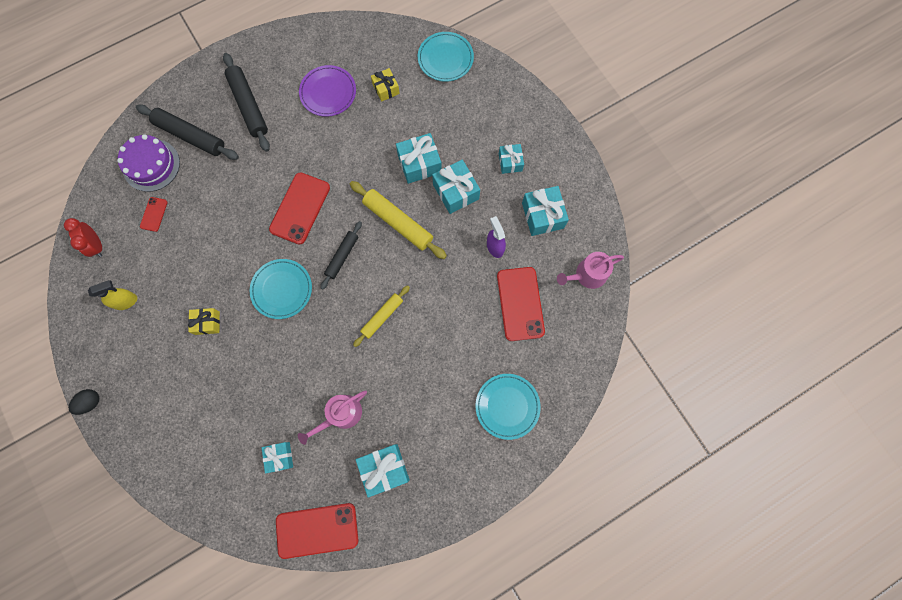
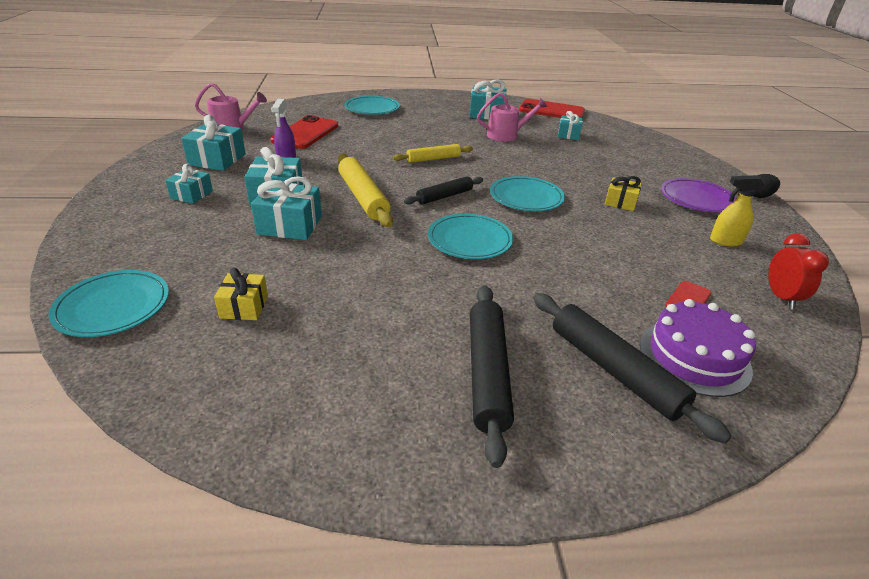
camera: 155 degrees left, 40 degrees down
(300, 208) = (469, 240): red phone -> turquoise plate
(328, 92) = (336, 337): purple plate -> purple plate (697, 199)

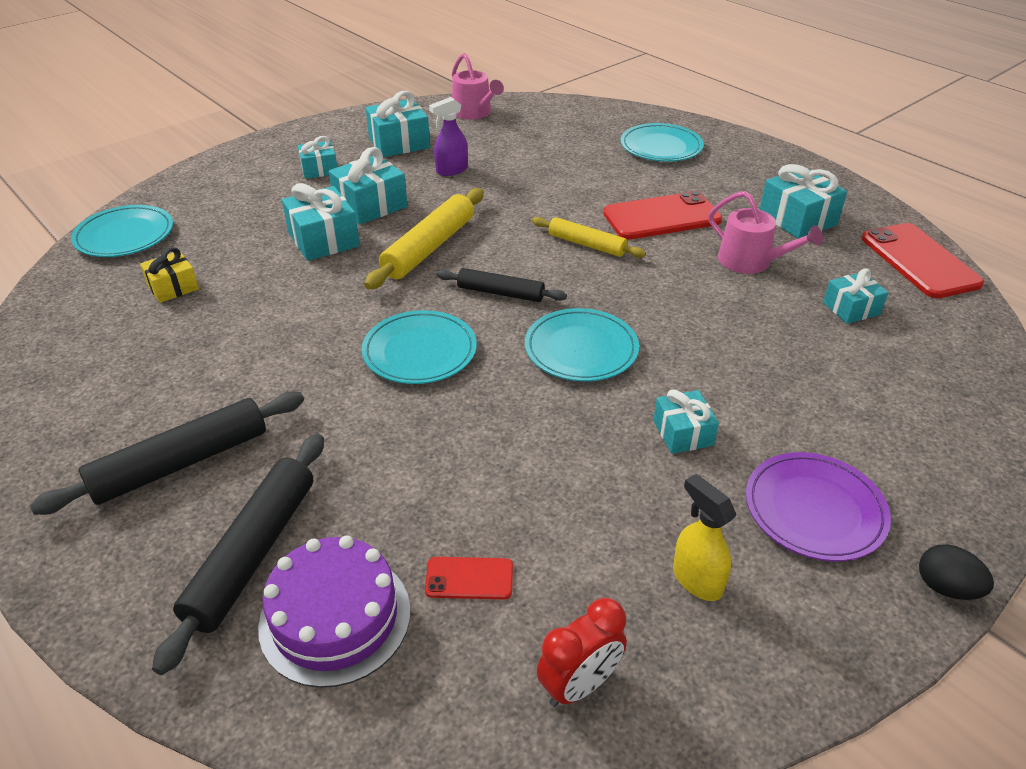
camera: 55 degrees right, 5 degrees up
(305, 133) = (526, 148): red phone -> red phone (661, 217)
(620, 202) = (683, 433): yellow gift -> turquoise gift

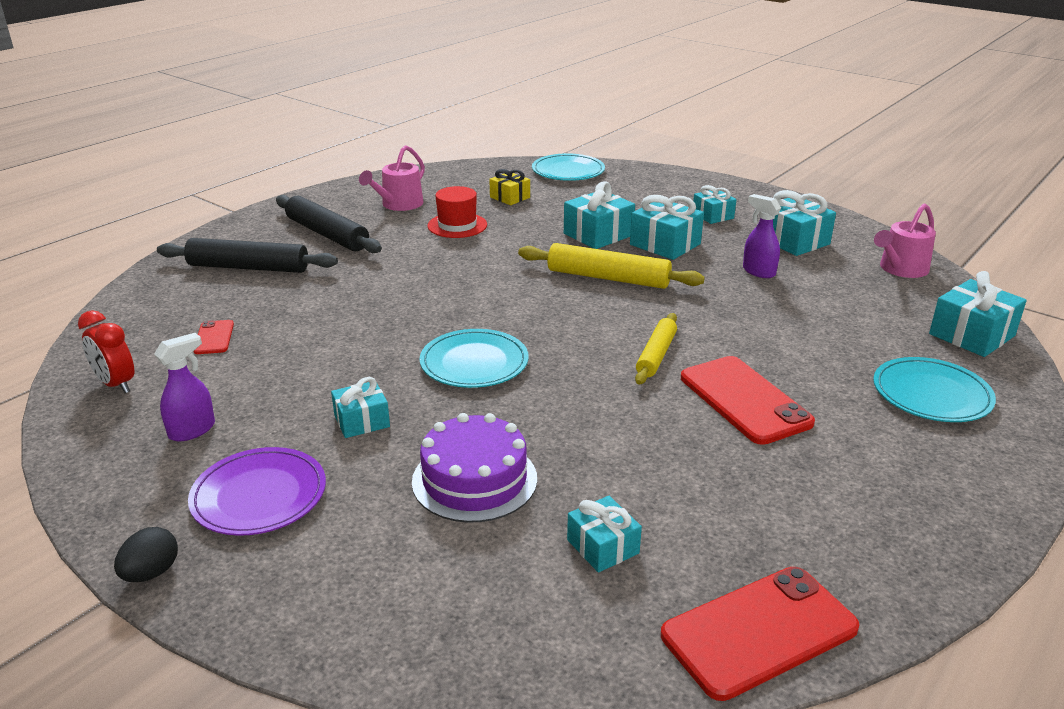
camera: 80 degrees right, 10 degrees down
(232, 336) = (457, 225): none -> red hat
(335, 617) = (193, 299): purple cake -> purple cake (474, 480)
(419, 351) = (454, 292): turquoise plate -> none
(500, 293) = (549, 317): black rolling pin -> none
(696, 579) = (192, 430): yellow spray bottle -> purple spray bottle
(750, 262) = (676, 466): pink watering can -> pink watering can (399, 204)
(797, 219) = (810, 510): turquoise gift -> turquoise gift (972, 335)

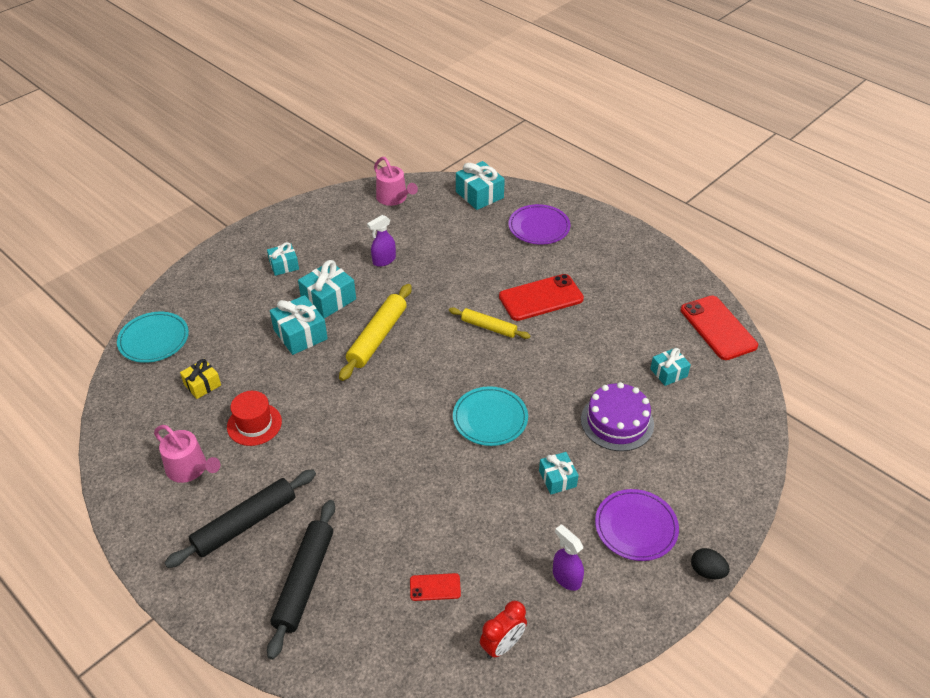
camera: 85 degrees left, 15 degrees up
(793, 241) = (340, 234): turquoise gift -> none
(931, 394) = (539, 227): turquoise plate -> purple plate

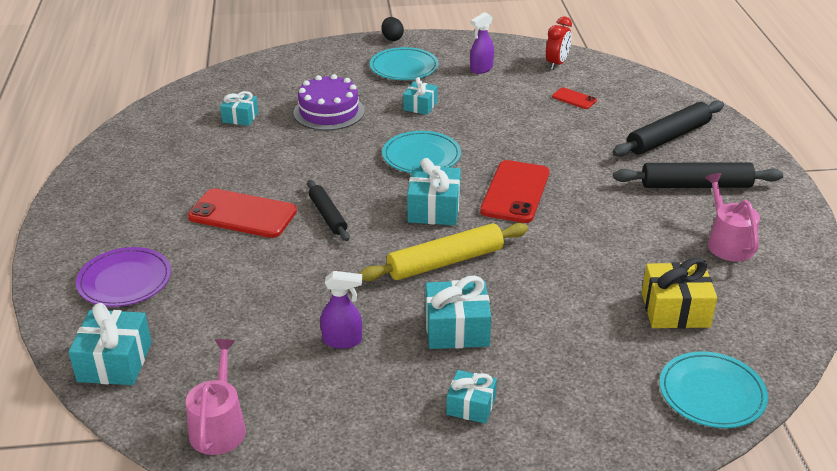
camera: 140 degrees left, 10 degrees down
(202, 385) = (675, 310): yellow gift -> yellow gift, size x1.59
(254, 424) = (640, 248): red hat -> none
(300, 334) = (525, 307): turquoise gift -> turquoise gift (434, 209)
(489, 327) = (327, 216): yellow rolling pin -> black rolling pin
(502, 645) = (557, 64): red clock -> red clock turned 120 degrees clockwise
(566, 577) = (481, 69): purple spray bottle -> purple spray bottle turned 45 degrees clockwise
(636, 527) = (404, 67): purple plate -> turquoise plate
(718, 328) = (148, 122): red phone -> red phone (515, 192)

